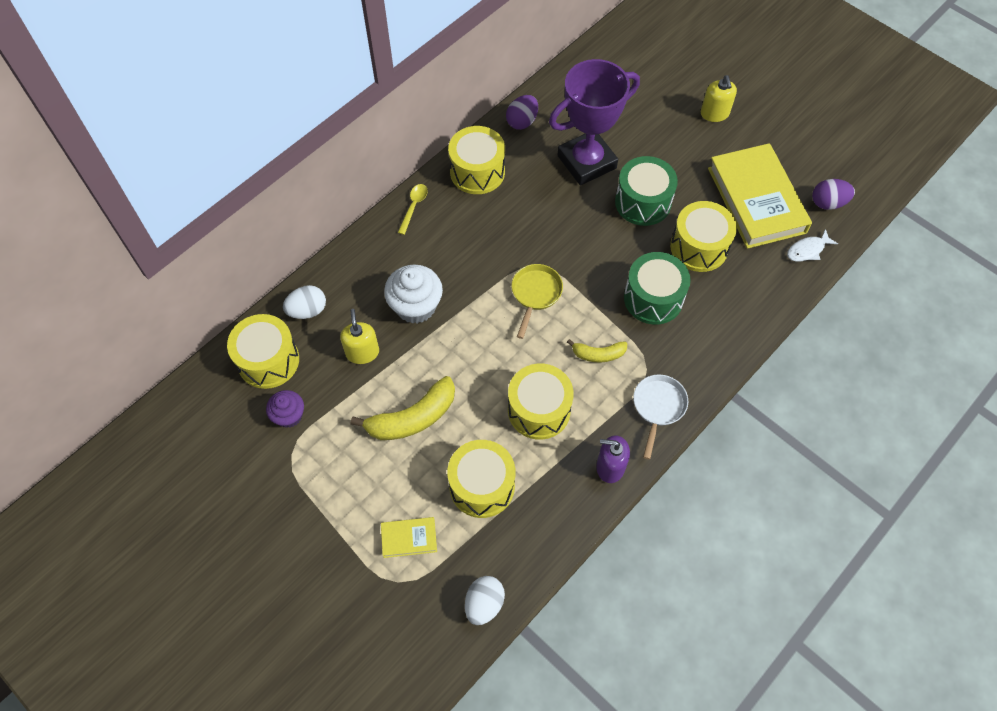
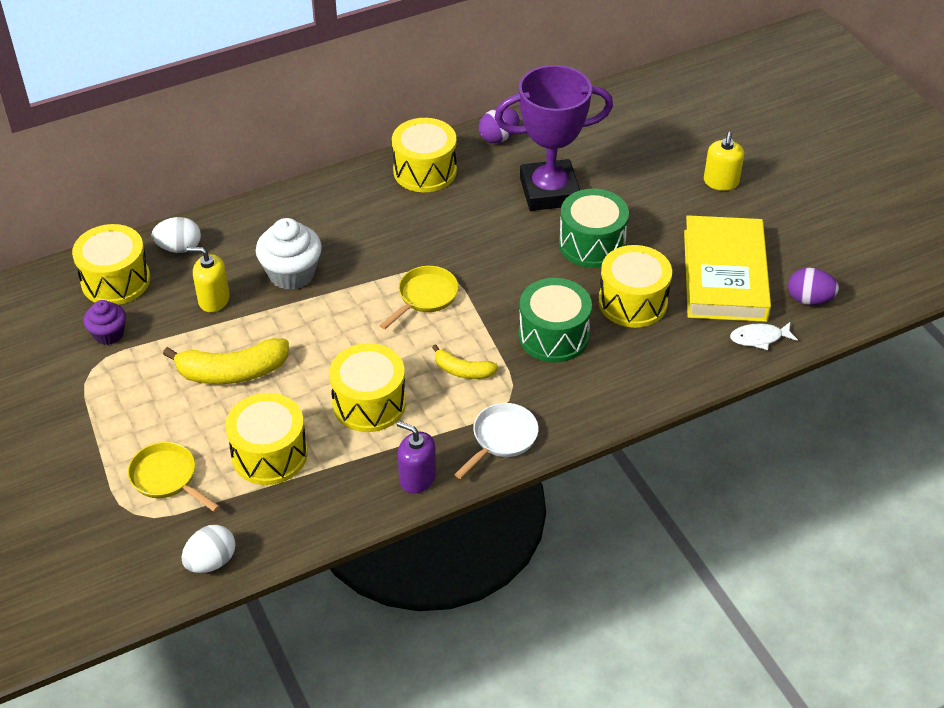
camera: 20 degrees right, 15 degrees down
(362, 352) = (214, 299): yellow soap dispenser -> yellow soap dispenser turned 90 degrees counterclockwise
(409, 538) = (167, 478): yellow book -> yellow pan
(414, 206) = (340, 185): yellow spoon -> none

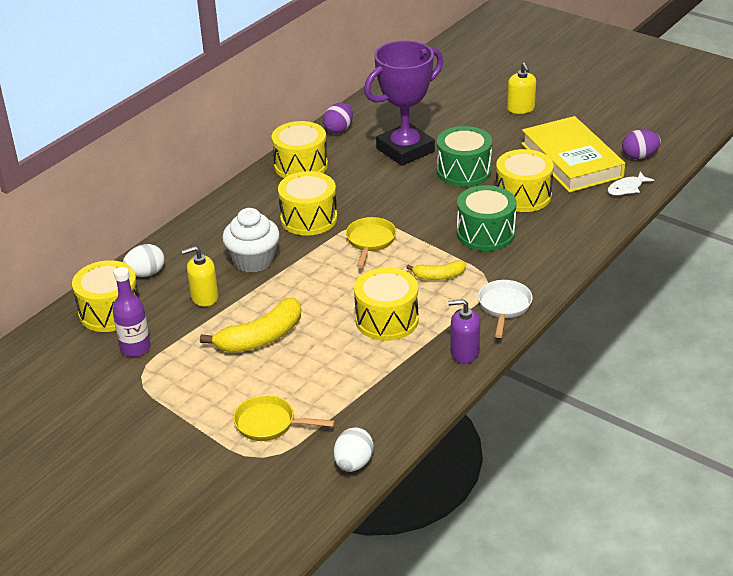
camera: 25 degrees left, 10 degrees down
(109, 334) = (135, 348): purple cupcake -> purple bottle
(269, 454) = (338, 379): yellow drum -> yellow drum (309, 218)

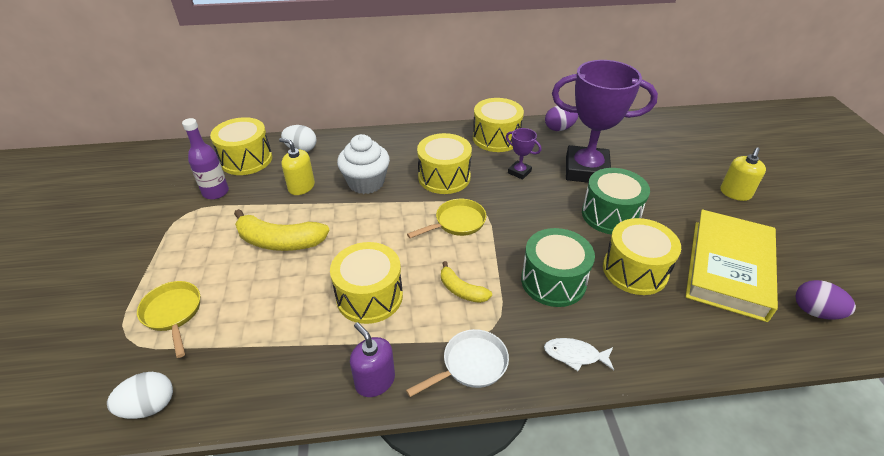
camera: 45 degrees right, 5 degrees up
(359, 180) = (519, 172): none -> purple trophy
(627, 188) = (757, 336): white fish -> white fish (575, 355)

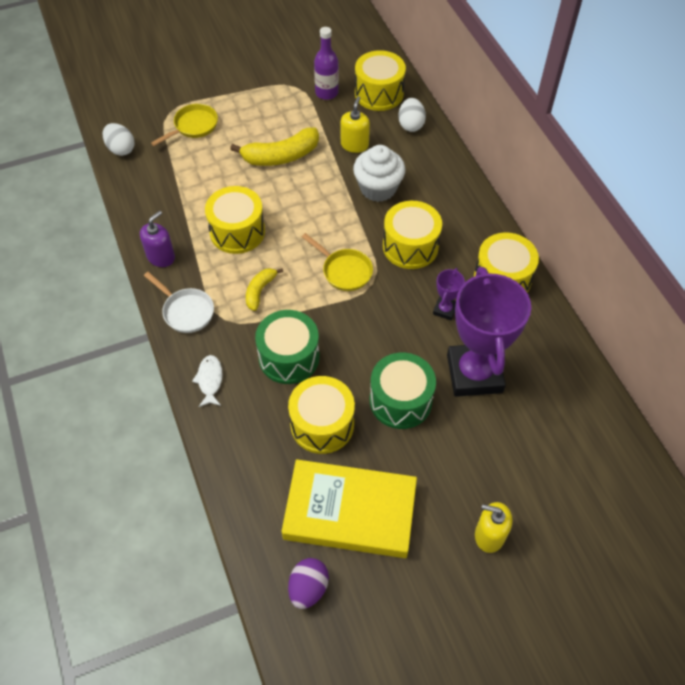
camera: 75 degrees right, 15 degrees up
(280, 241) = (281, 156): yellow banana -> yellow banana turned 105 degrees counterclockwise
(559, 128) = (552, 339): purple egg -> none

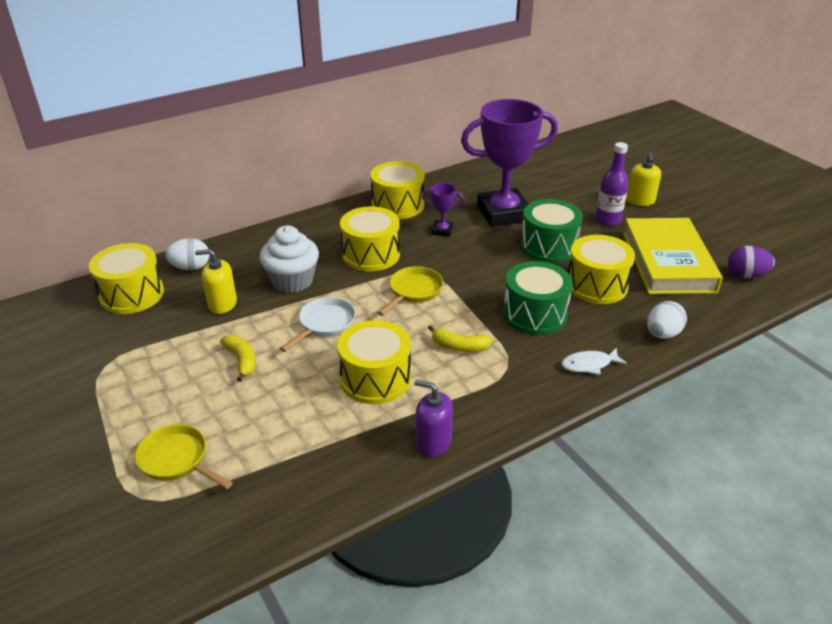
camera: 100 degrees left, 20 degrees down
(121, 149) = (225, 542): white egg -> white egg (662, 334)
(186, 311) = (508, 401): white pan -> white pan (324, 324)
(281, 156) = (241, 360): yellow banana -> yellow banana, size x0.57
(326, 93) = (123, 336): purple bottle -> purple bottle (608, 220)

